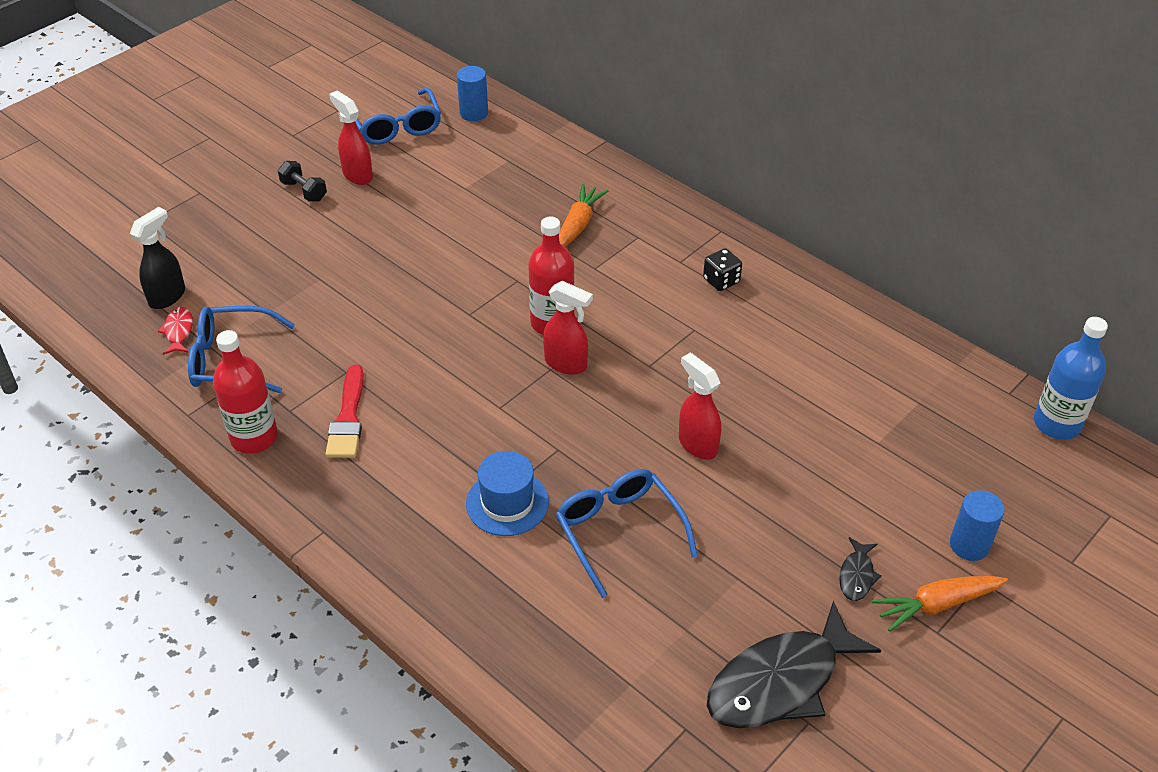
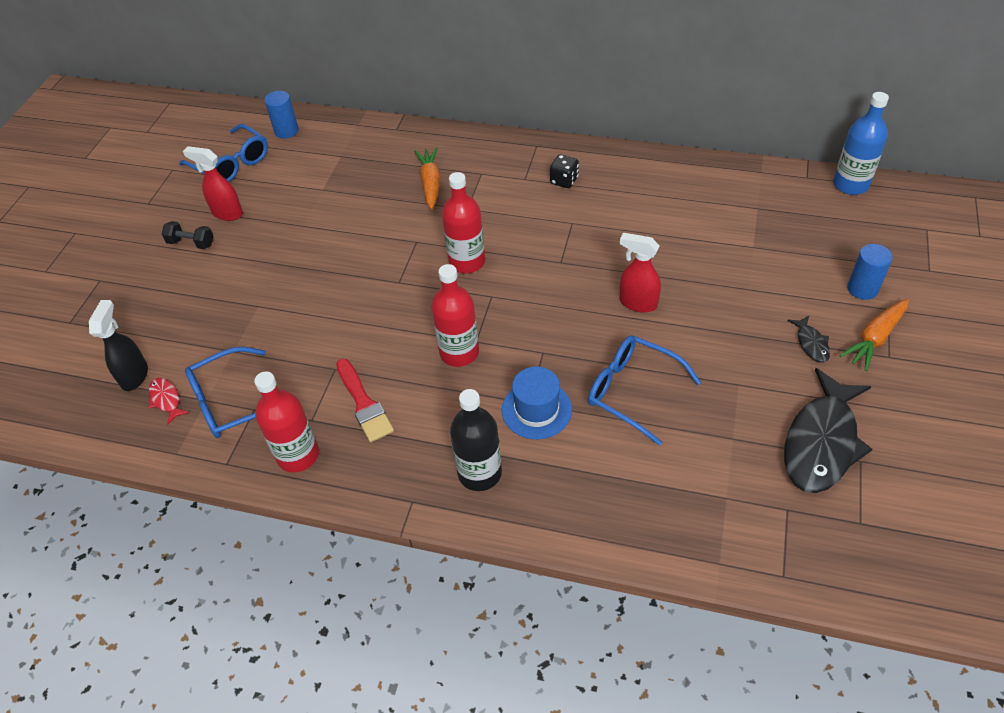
camera: 25 degrees left, 5 degrees up
(405, 536) = (479, 473): none -> black bottle
(475, 411) = (459, 352): none -> red bottle
(566, 364) = (500, 287): red spray bottle -> none

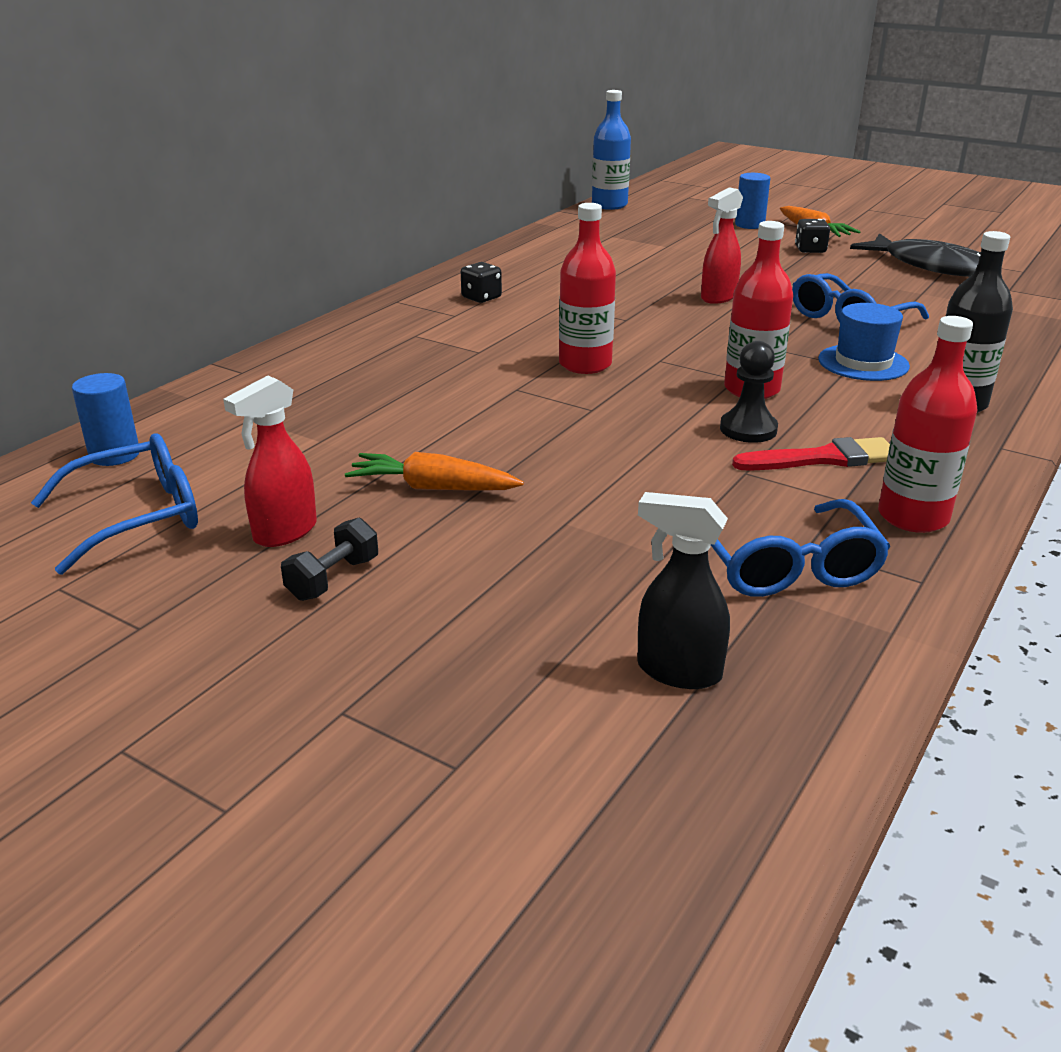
camera: 75 degrees left, 20 degrees down
(166, 399) = (757, 635): red fish -> none
(394, 360) = (748, 429): none -> black pawn
(430, 183) = (400, 365): orange carrot -> orange carrot (433, 488)
(811, 343) = (810, 250): black fish -> black dice

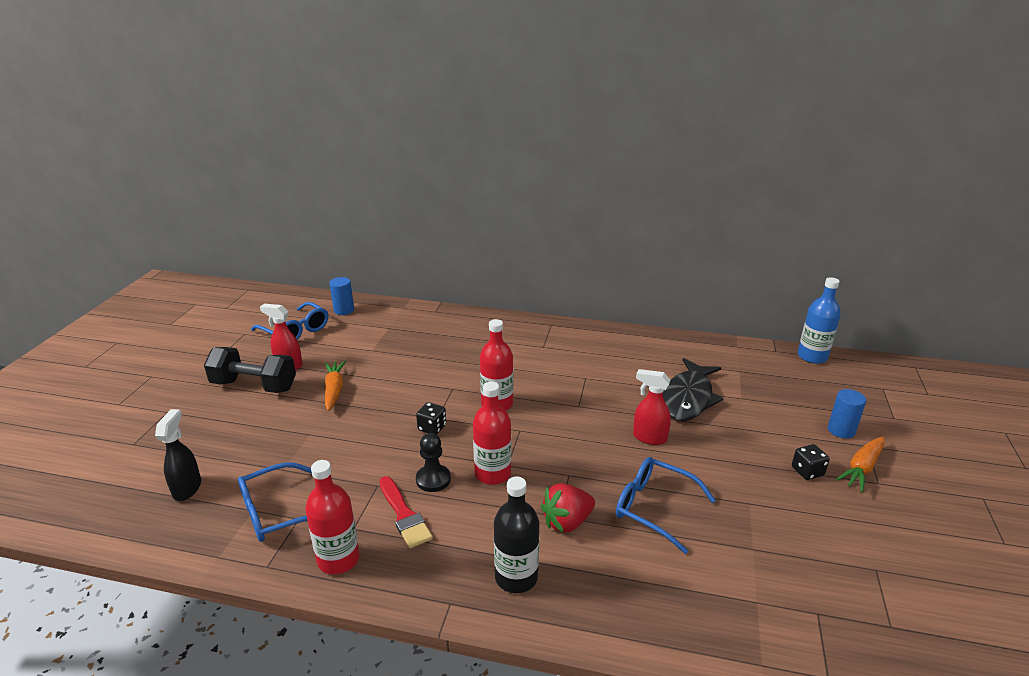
camera: 70 degrees right, 0 degrees up
(333, 579) = (254, 386): black dumbbell -> black dumbbell, size x2.01
(481, 298) = (576, 348): black dice -> black dice (432, 428)
(863, 363) = (567, 522): blue hat -> red strawberry
(932, 266) = (836, 553): black fish -> black fish (688, 398)

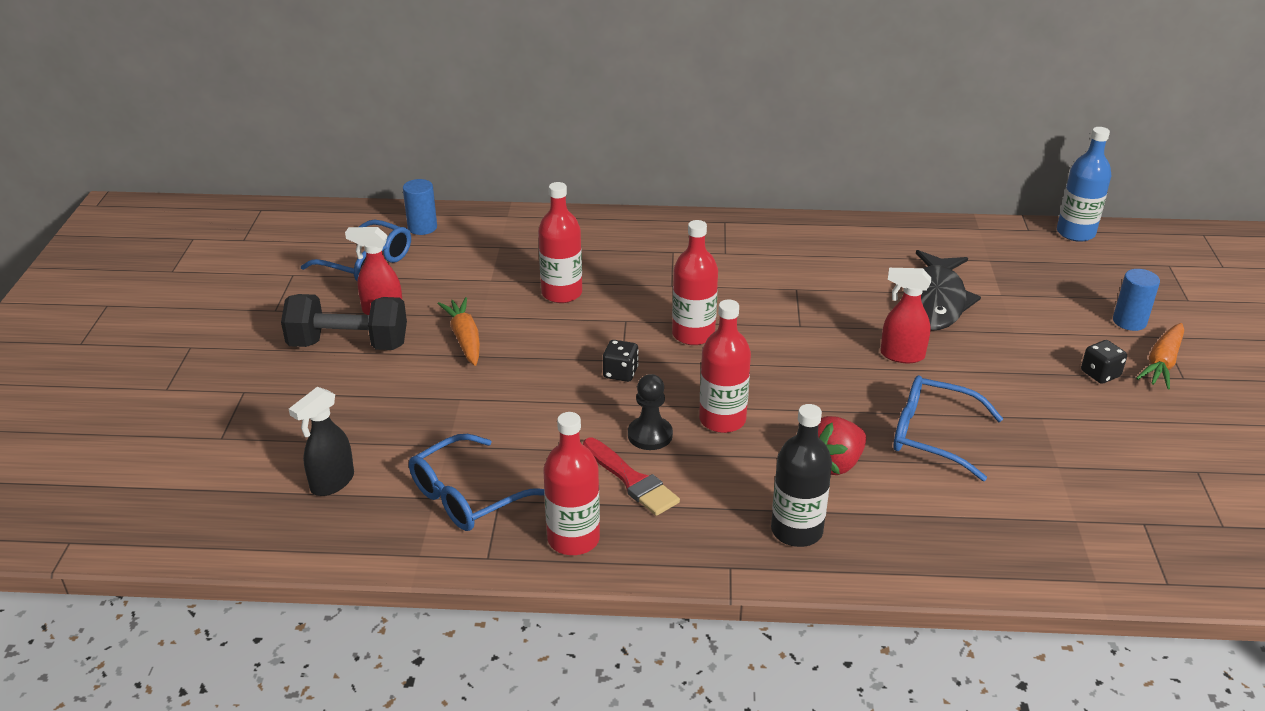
camera: 10 degrees left, 5 degrees up
(187, 488) = (332, 483): black spray bottle -> black spray bottle turned 135 degrees counterclockwise
(416, 364) = (562, 293): none -> red bottle

